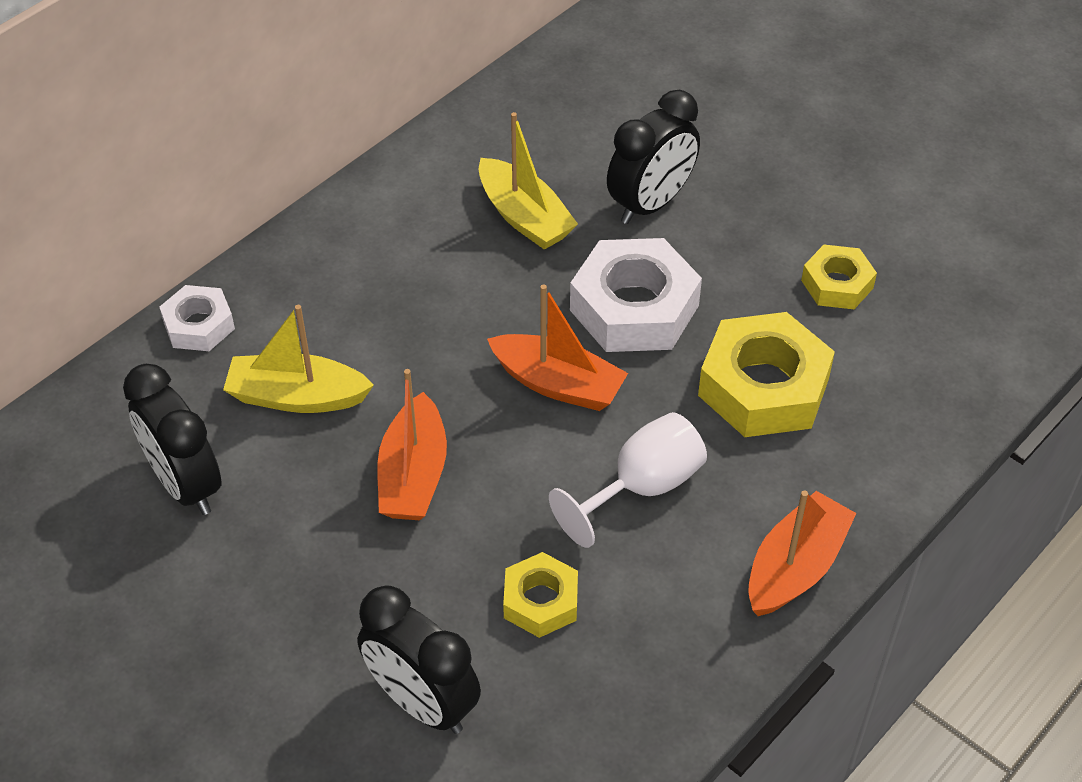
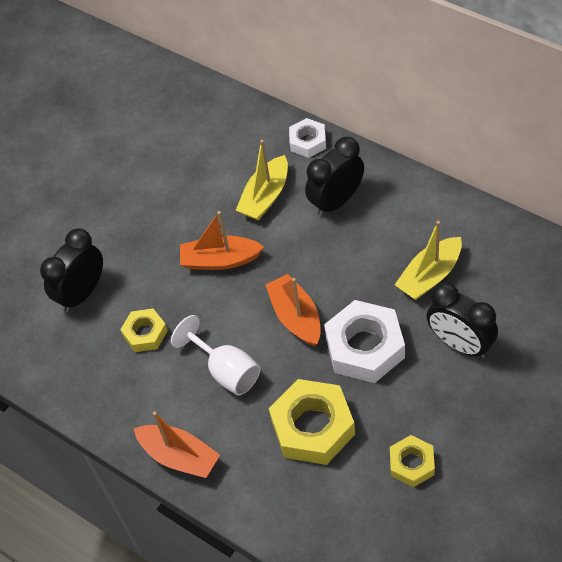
camera: 90 degrees right, 5 degrees up
(185, 484) = (201, 165): black clock -> black clock (336, 201)
(297, 397) = (265, 197): yellow boat -> yellow boat turned 150 degrees counterclockwise
(558, 384) = (296, 317): orange boat -> orange boat turned 135 degrees clockwise

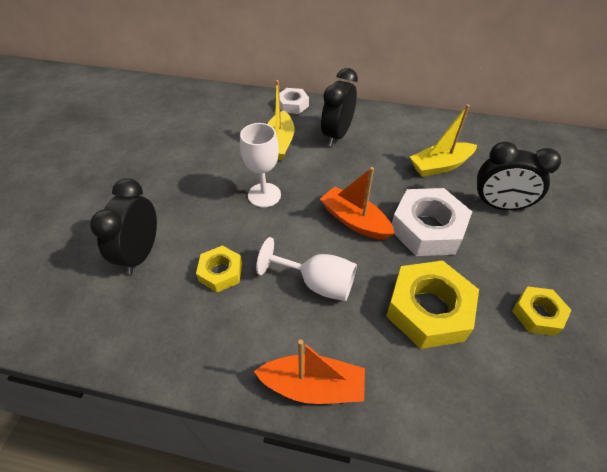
camera: 30 degrees left, 5 degrees down
(220, 260) = (264, 195): orange boat -> white goblet
(429, 276) = (440, 166): yellow boat -> yellow boat turned 45 degrees clockwise

